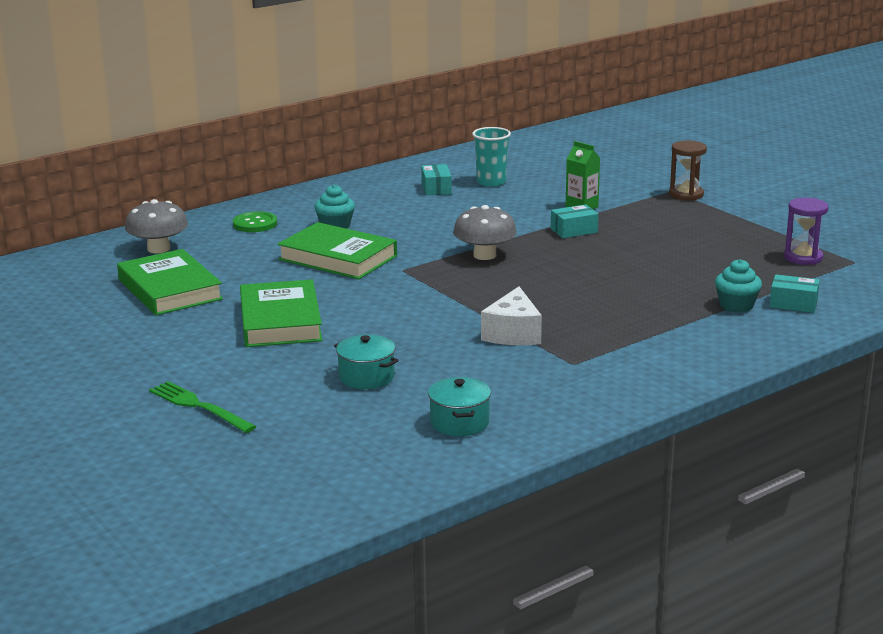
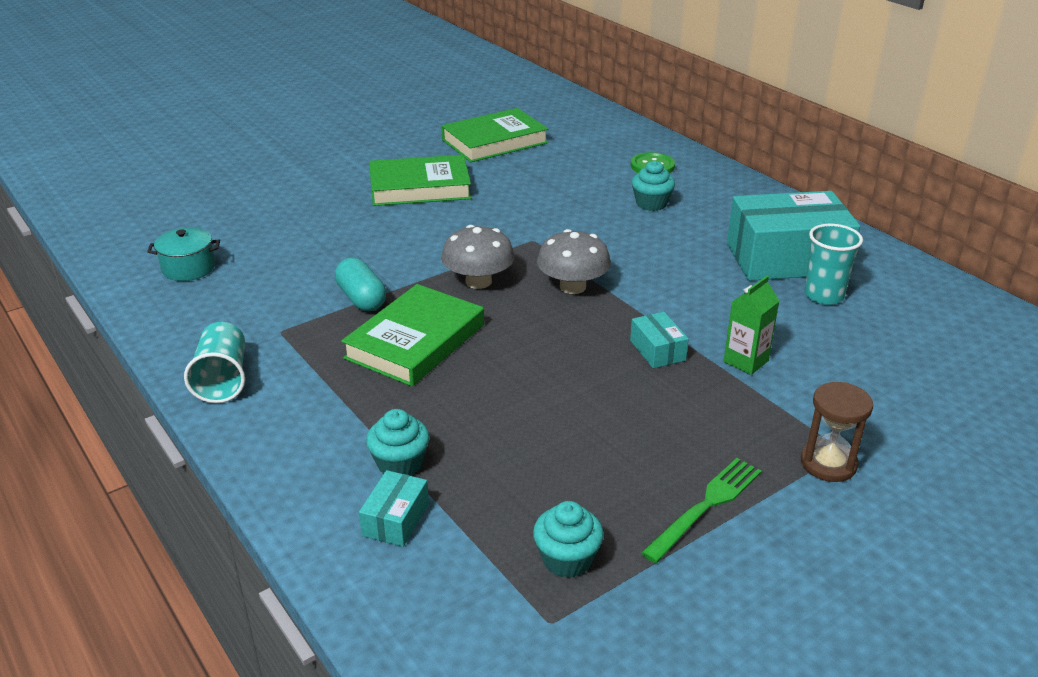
camera: 90 degrees right, 10 degrees up
(158, 249) = (585, 131): grey mushroom -> grey mushroom (478, 281)
(199, 406) = (272, 165): green fork -> green fork (706, 506)
(338, 258) = (565, 207): green book -> green book (415, 341)
(366, 377) = (294, 226): turquoise pot -> none
(436, 188) = (786, 258): turquoise box -> turquoise box, size x2.30
(513, 333) = (361, 299): white cheese -> turquoise capsule
(654, 379) = (223, 379): none -> turquoise cup
(803, 257) = (567, 559): purple hourglass -> turquoise cupcake

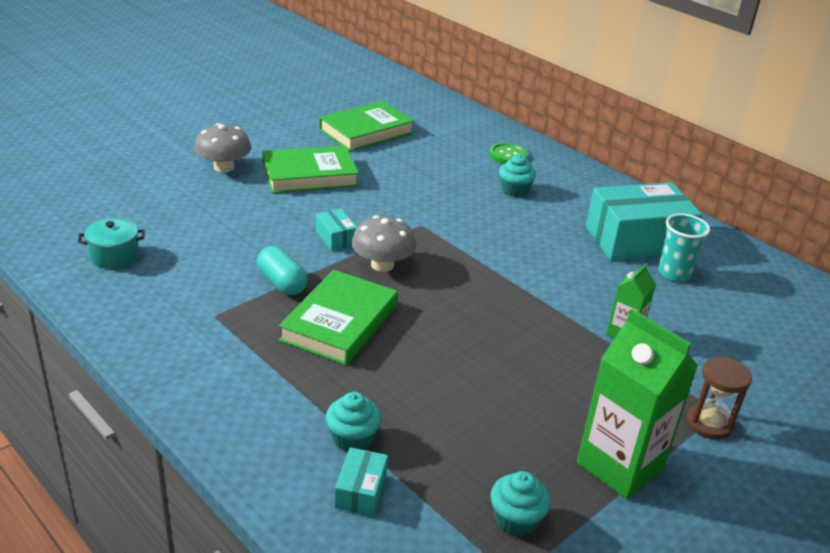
camera: 10 degrees left, 0 degrees up
(223, 379) = (173, 364): turquoise cup -> none
(572, 287) = (465, 268): grey mushroom -> grey mushroom (224, 167)
(657, 350) = (549, 326): turquoise box -> turquoise box (336, 238)
(706, 506) = (620, 466): green fork -> green carton

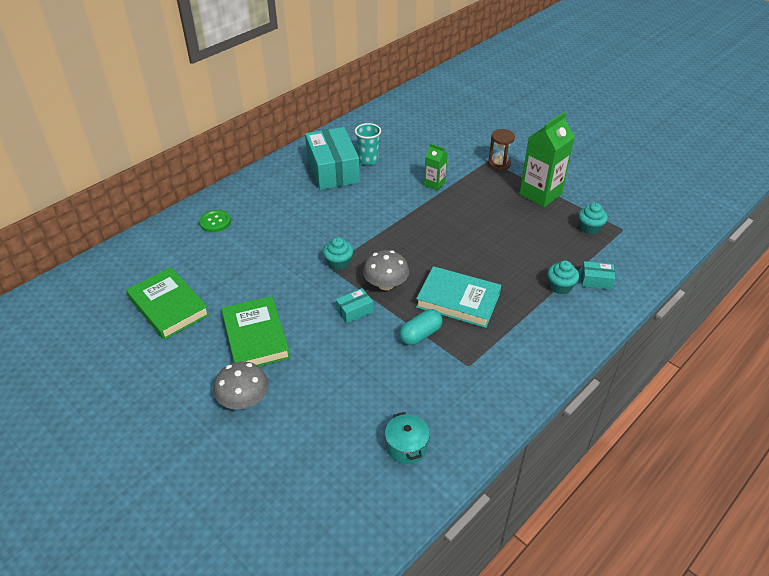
camera: 90 degrees left, 10 degrees up
(339, 323) = (458, 300): green book -> turquoise book
(514, 190) = (272, 220): turquoise cupcake -> turquoise cupcake (339, 263)

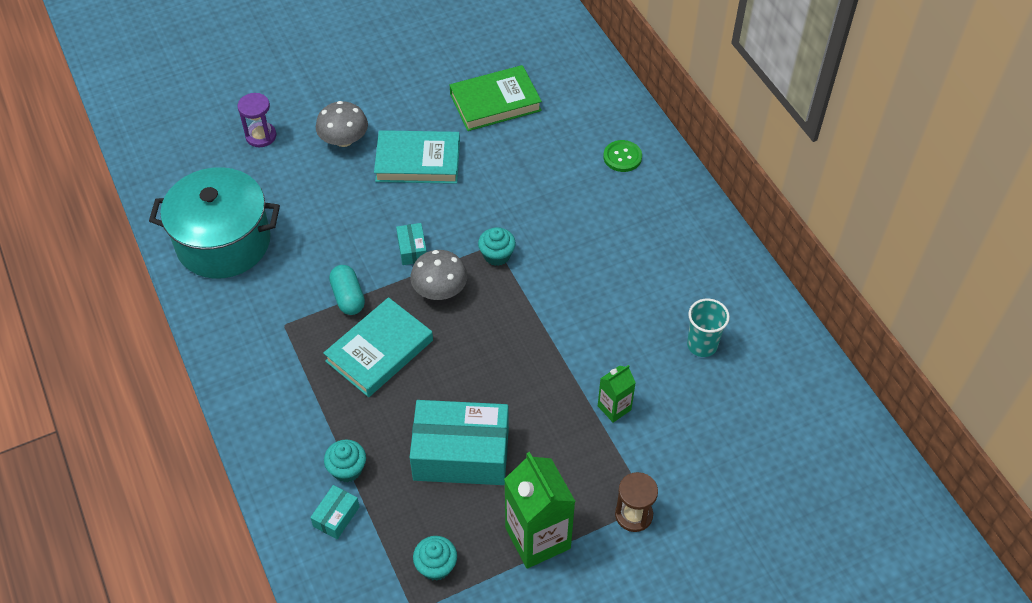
camera: 110 degrees right, 10 degrees up
(255, 337) = (418, 161): green book -> turquoise book
(258, 473) = (261, 136): none -> purple hourglass
(333, 170) = (690, 296): turquoise box -> turquoise box (461, 453)
(406, 446) = (223, 242): turquoise pot -> turquoise pot, size x2.34

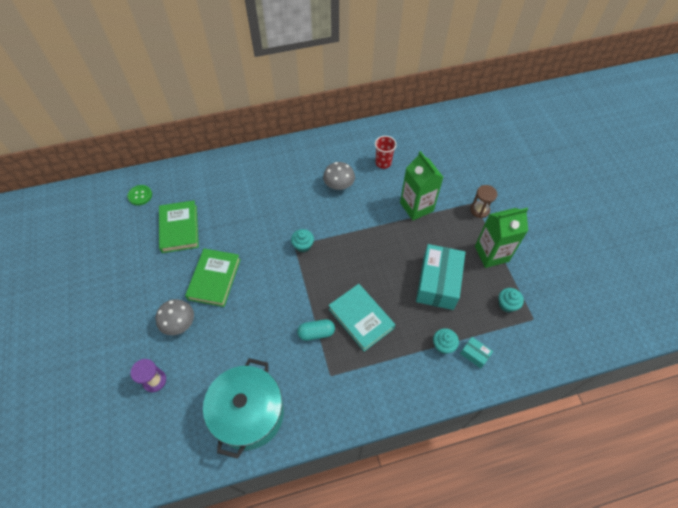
camera: 80 degrees left, 5 degrees up
(412, 249) = (287, 291): turquoise box -> none
(418, 161) = (214, 279): turquoise book -> green book
(440, 289) = (322, 279): grey mushroom -> grey mushroom (339, 184)
(614, 408) = (416, 207): green carton -> green carton, size x1.90
(622, 157) = (247, 172): green button -> green button (140, 195)
(702, 345) = (383, 163): turquoise cup -> red cup

